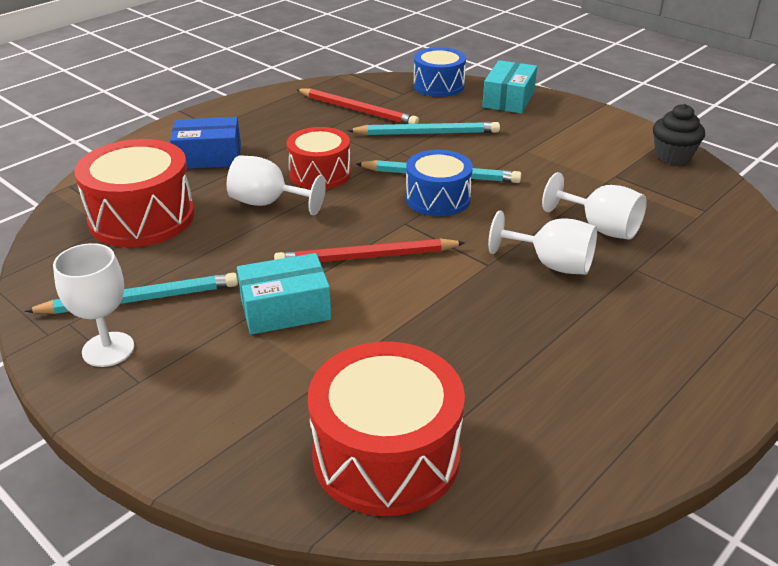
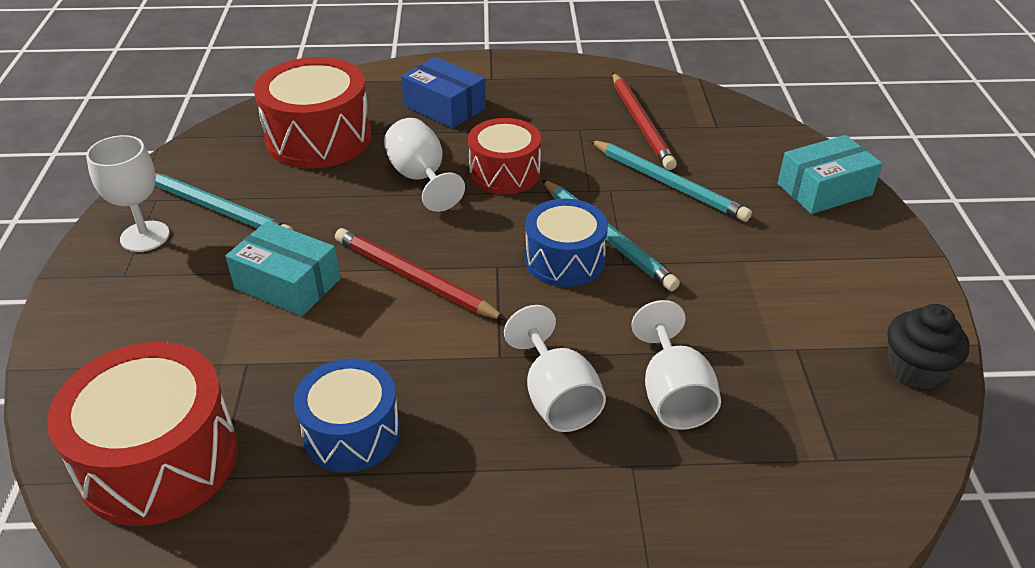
camera: 45 degrees right, 5 degrees up
(438, 86) = (770, 135): blue drum -> blue drum (351, 432)

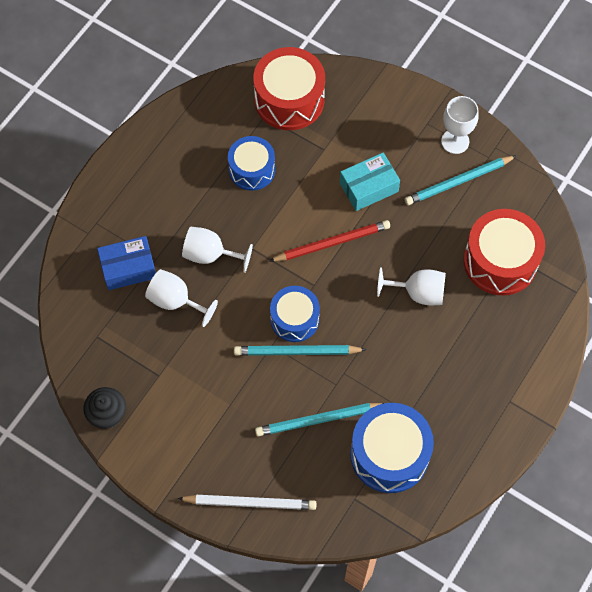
camera: 125 degrees right, 25 degrees up
(444, 107) = (490, 350): blue box -> blue box (128, 268)
(504, 173) = (392, 339): red drum -> none
(641, 123) = (389, 454): red pencil -> blue drum
(824, 189) = (250, 502): turquoise box -> white pencil

